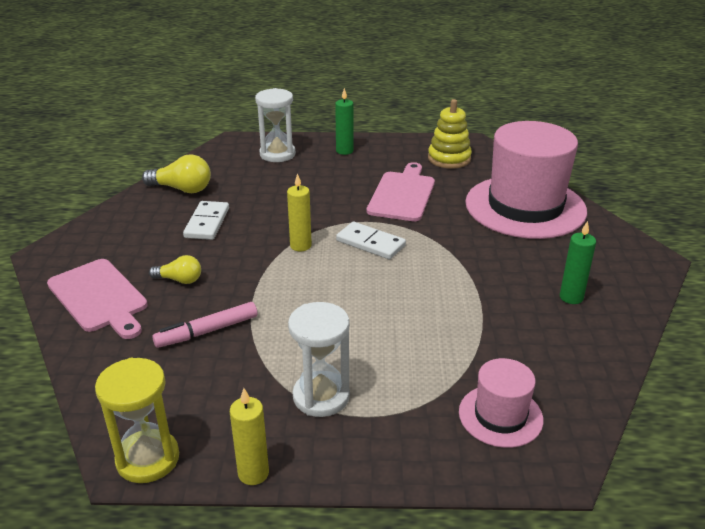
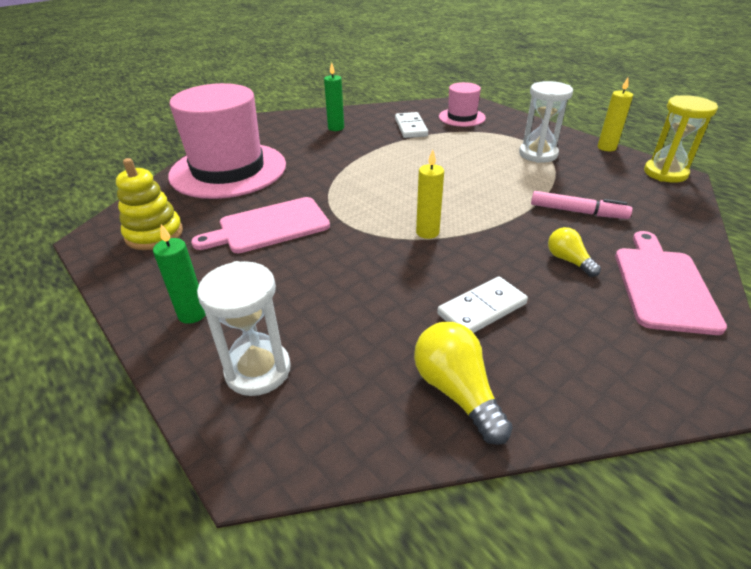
camera: 130 degrees left, 5 degrees up
(370, 243) = (374, 205): white domino -> white domino (410, 127)

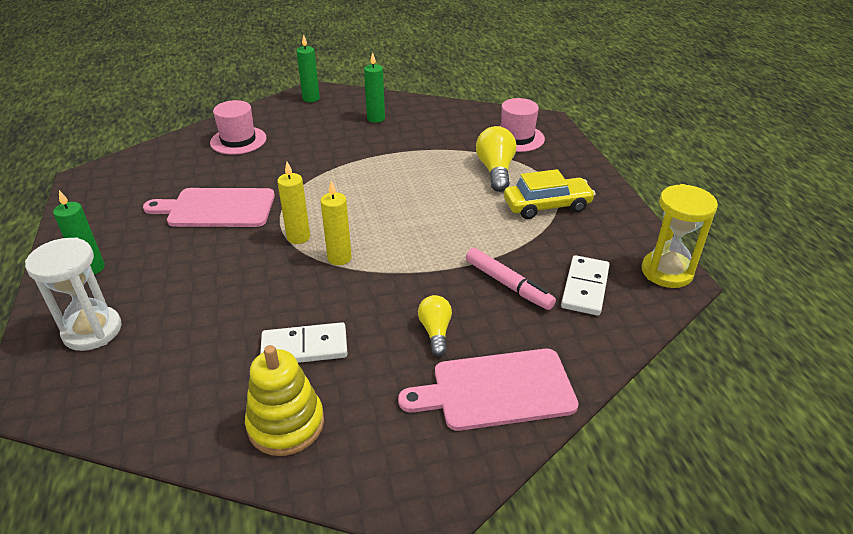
camera: 25 degrees right, 0 degrees up
(154, 234) = (128, 188): yellow stacking toy -> yellow stacking toy (286, 424)
(228, 170) = (238, 140): pink hat -> pink hat, size x0.48
(261, 126) = (311, 98): none -> green candle
(410, 127) = (449, 137): white domino -> white domino (585, 287)
(457, 392) = (208, 407): yellow light bulb -> yellow light bulb (495, 171)
(538, 154) = (547, 206): white hourglass -> yellow car
(606, 148) = (637, 220): yellow candle -> yellow candle (298, 237)
(663, 285) = (497, 390): pink cutting board -> pink cutting board turned 135 degrees counterclockwise

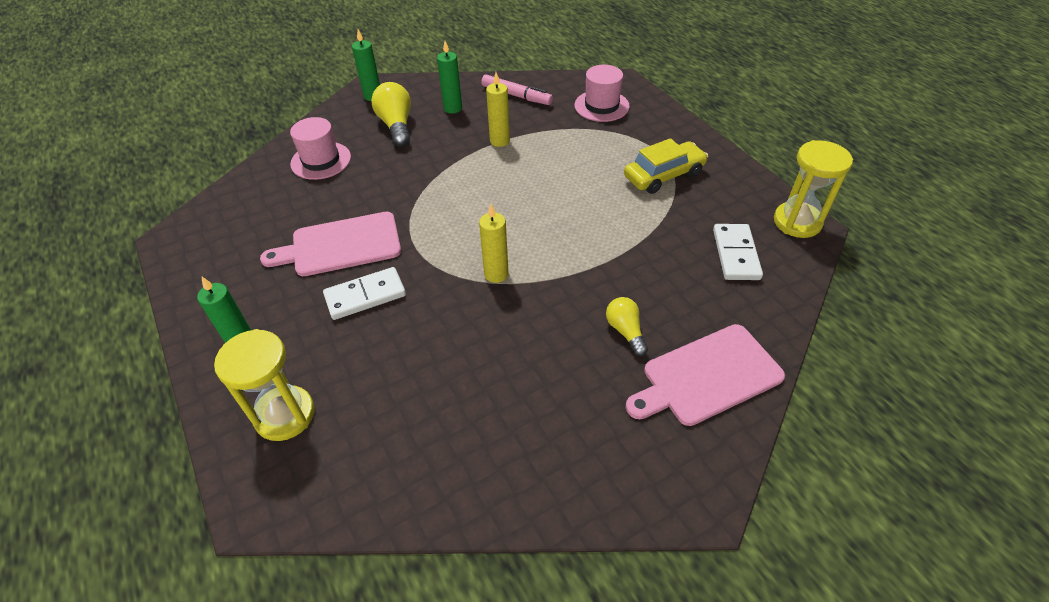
camera: 15 degrees left, 10 degrees up
(92, 331) = (285, 415): white hourglass -> yellow hourglass
(286, 424) = (535, 462): yellow stacking toy -> none
(298, 237) = (443, 260): yellow candle -> yellow candle (499, 141)
(304, 347) = (511, 378): white domino -> white domino (365, 296)
(495, 171) = (599, 146): yellow light bulb -> yellow light bulb (396, 125)
(508, 284) = (667, 266): pink marker -> pink marker (516, 95)

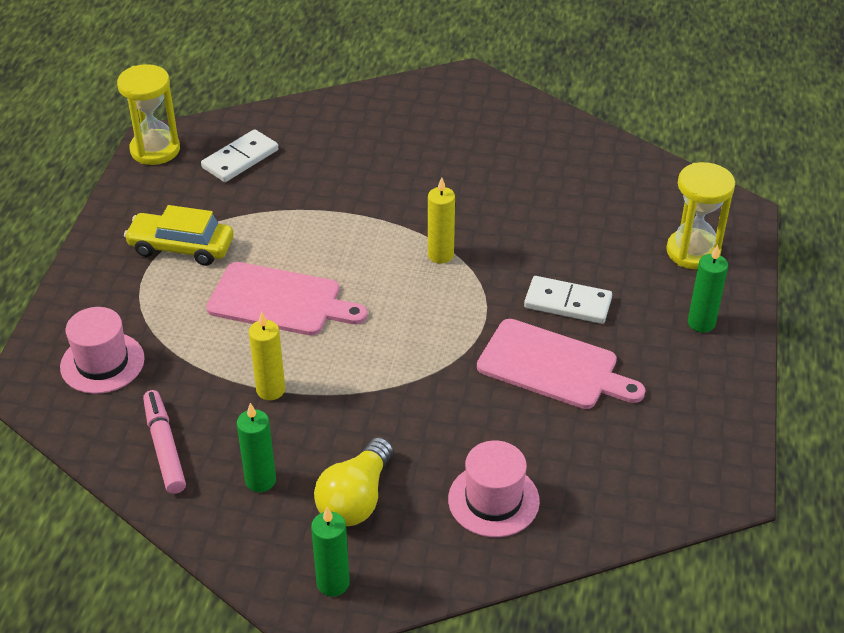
camera: 140 degrees left, 5 degrees down
(625, 331) = (396, 164): yellow light bulb -> none
(707, 376) = (381, 115): pink cutting board -> pink cutting board (280, 300)

